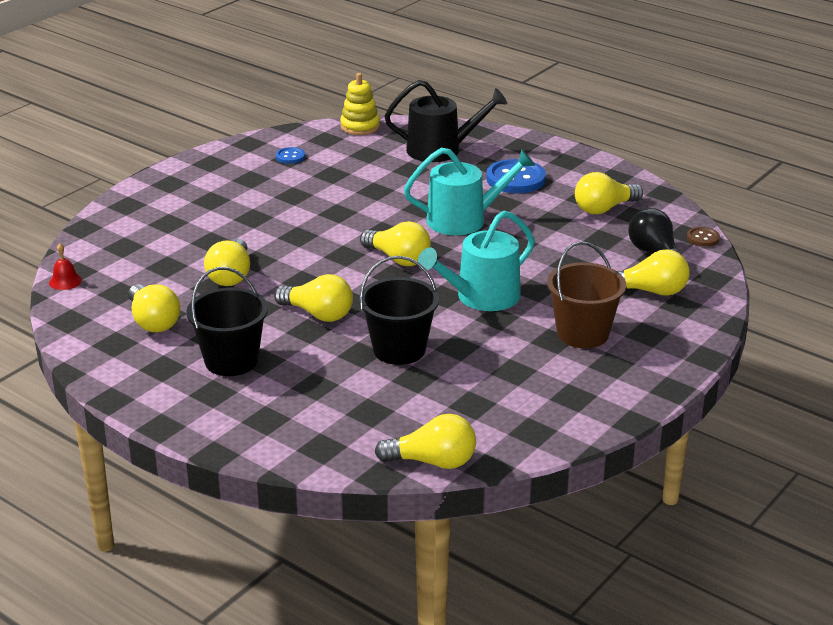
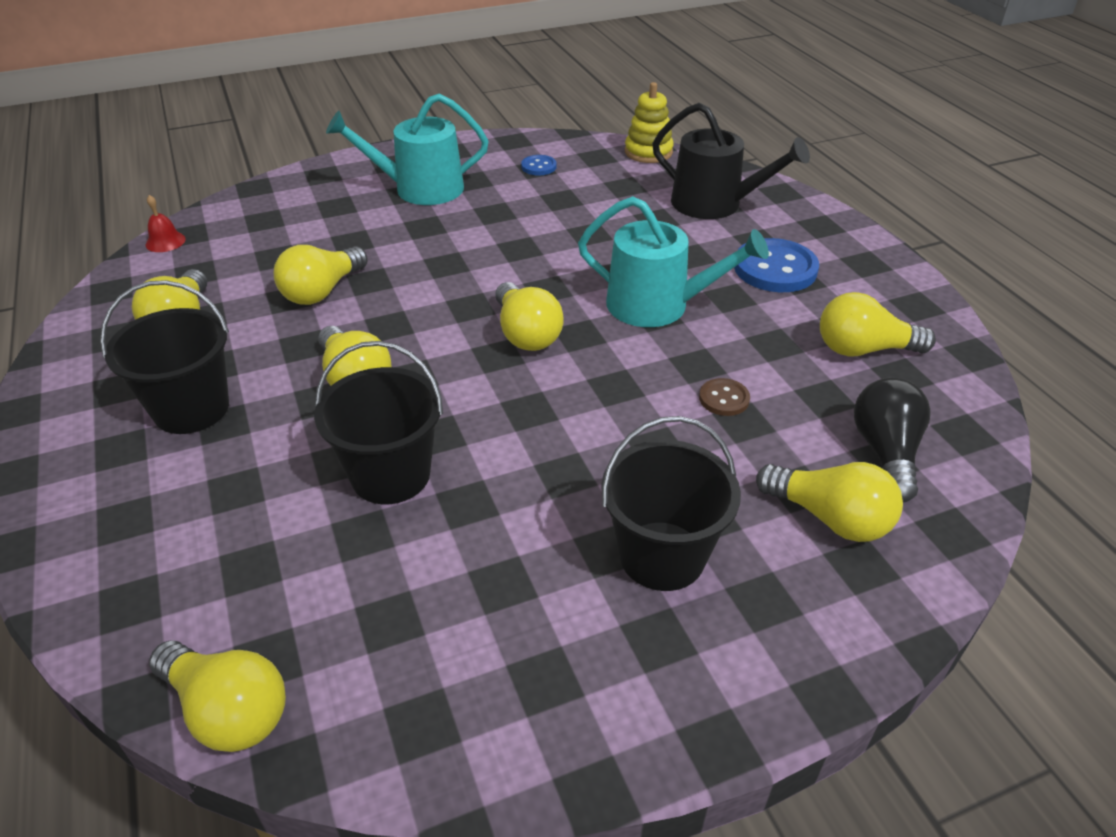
camera: 30 degrees right, 10 degrees up
(482, 297) = (575, 431): turquoise watering can -> turquoise watering can (420, 189)
(582, 333) = (662, 556): brown bucket -> black bucket
(703, 238) = (985, 450): brown button -> brown button (724, 399)

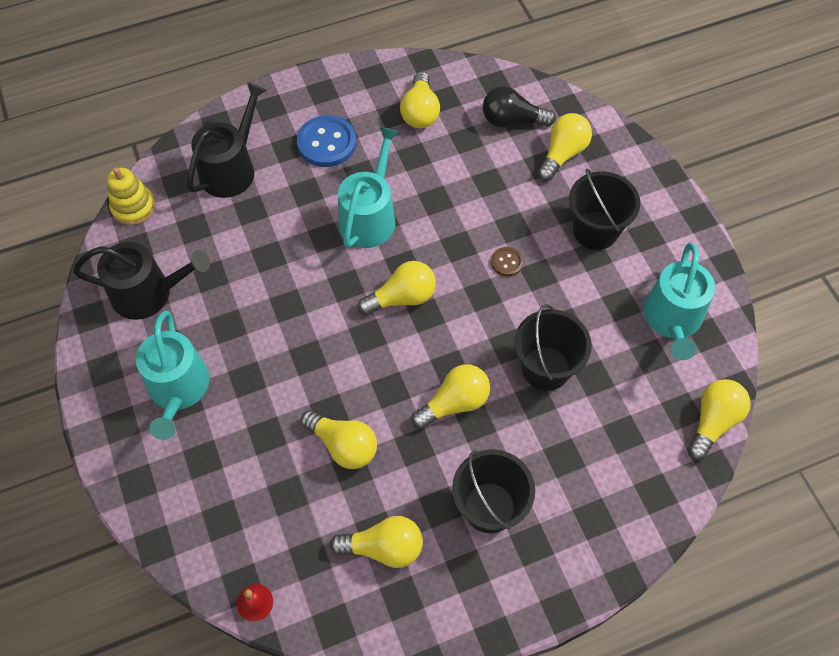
camera: 90 degrees left, 20 degrees up
(461, 664) = (672, 319): none -> turquoise watering can
(538, 167) = (148, 293): blue button -> black watering can
(724, 399) = (469, 189): brown button -> brown button (507, 262)

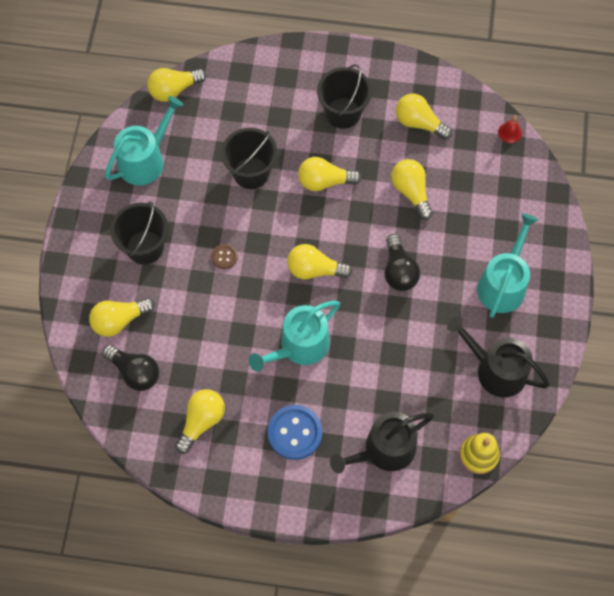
camera: 150 degrees left, 5 degrees up
(307, 343) = (399, 271): none -> black light bulb

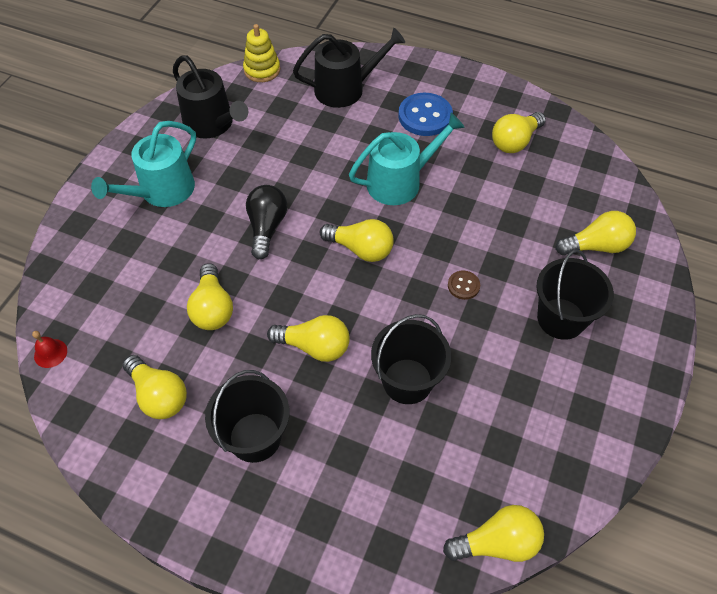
camera: 165 degrees left, 10 degrees down
(135, 372) = (580, 195): black light bulb -> none
(145, 160) = (552, 435): turquoise watering can -> none

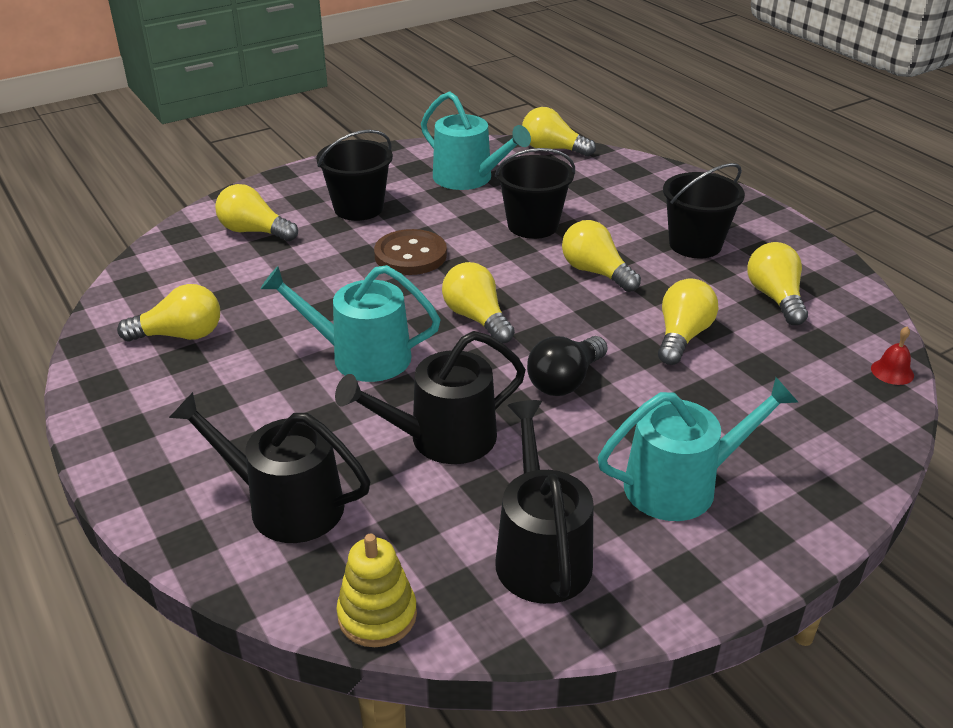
camera: 145 degrees left, 20 degrees down
(305, 155) = (443, 438): none -> black watering can
(425, 116) = (234, 411): blue button -> none
(463, 286) = (410, 255): brown button -> brown button, size x1.97
(523, 423) = (468, 178): none -> turquoise watering can

